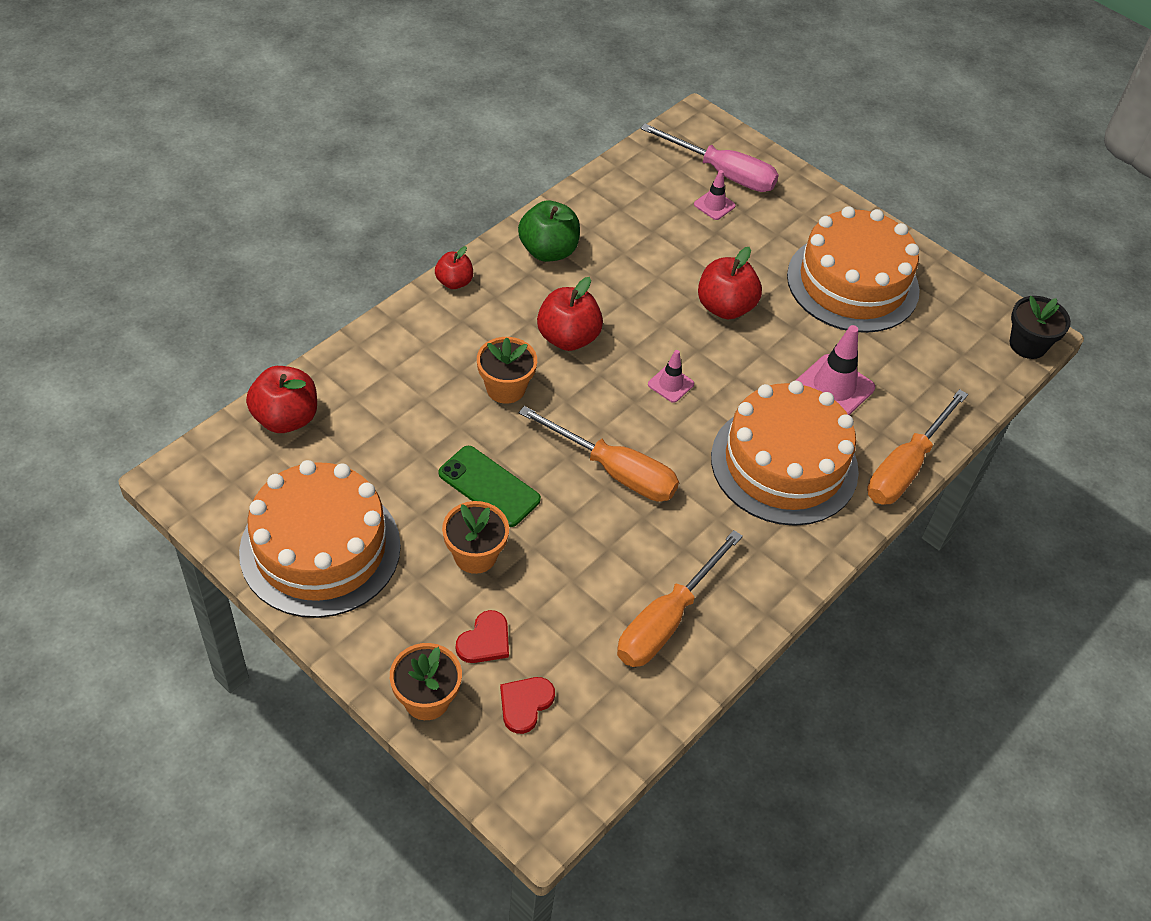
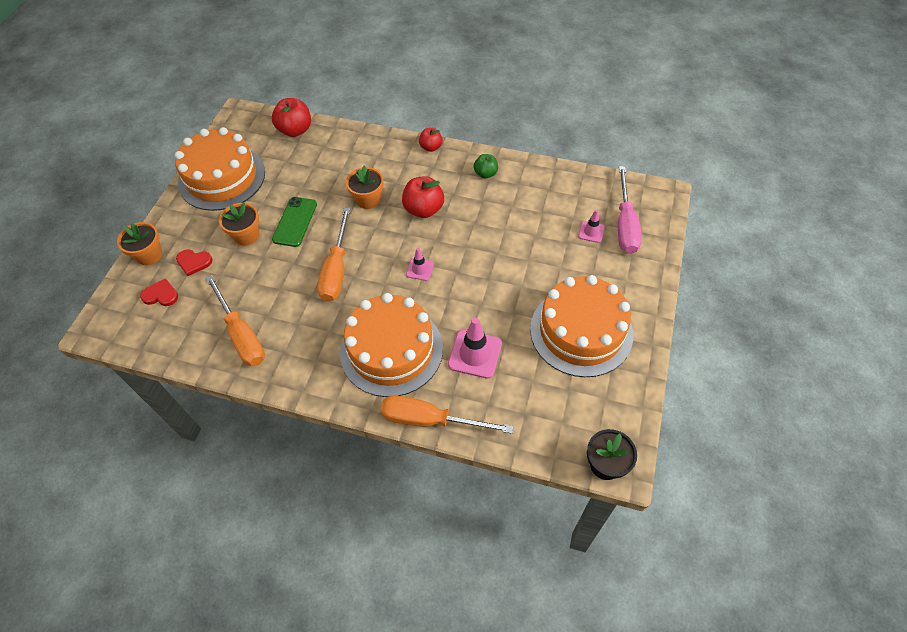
camera: 70 degrees right, 5 degrees up
(548, 251) = (485, 173): green apple -> green apple, size x0.61
(666, 620) = (241, 335): orange screwdriver -> orange screwdriver turned 135 degrees counterclockwise
(725, 307) = (504, 271): red apple -> none

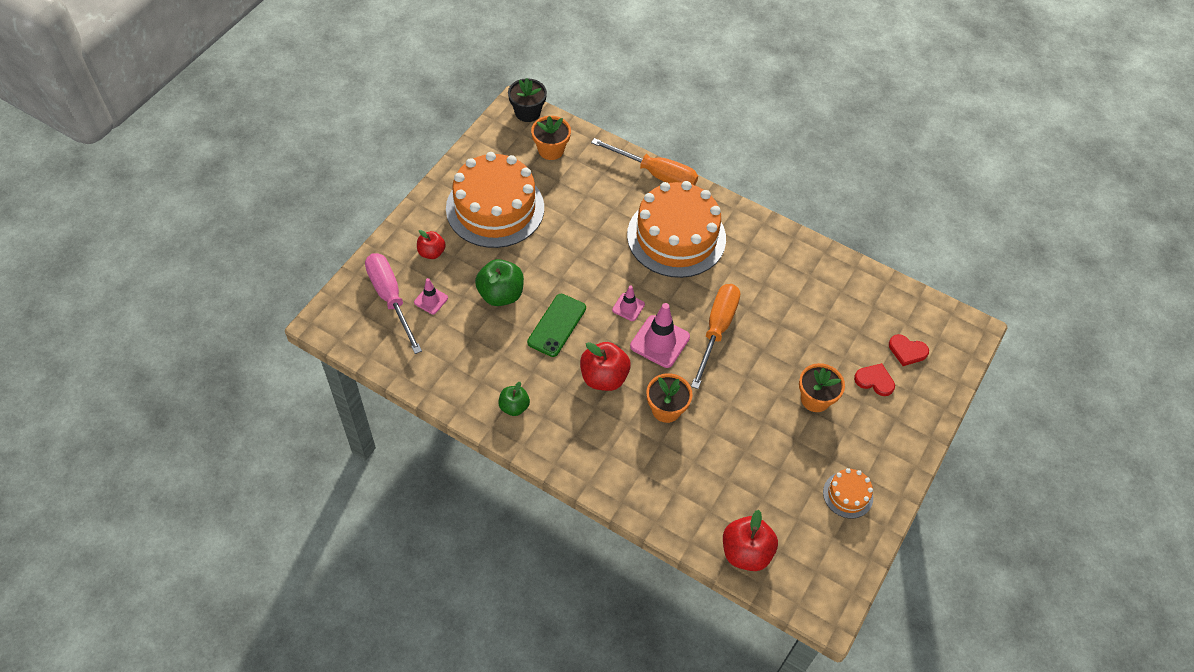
camera: 170 degrees left, 0 degrees up
(149, 255) = (927, 404): orange flower pot -> orange flower pot (551, 150)
(222, 178) = (848, 495): orange cake -> orange cake, size x0.44
(241, 335) = (820, 287): orange screwdriver -> none
(295, 222) = (757, 402): green phone -> green phone (557, 325)
(431, 147) = (568, 467): red apple -> red apple (431, 252)
(475, 354) = (600, 214): pink traffic cone -> pink traffic cone (660, 341)
(535, 251) = (501, 294): none -> green apple
(625, 225) = (390, 298): pink screwdriver -> pink screwdriver turned 45 degrees counterclockwise

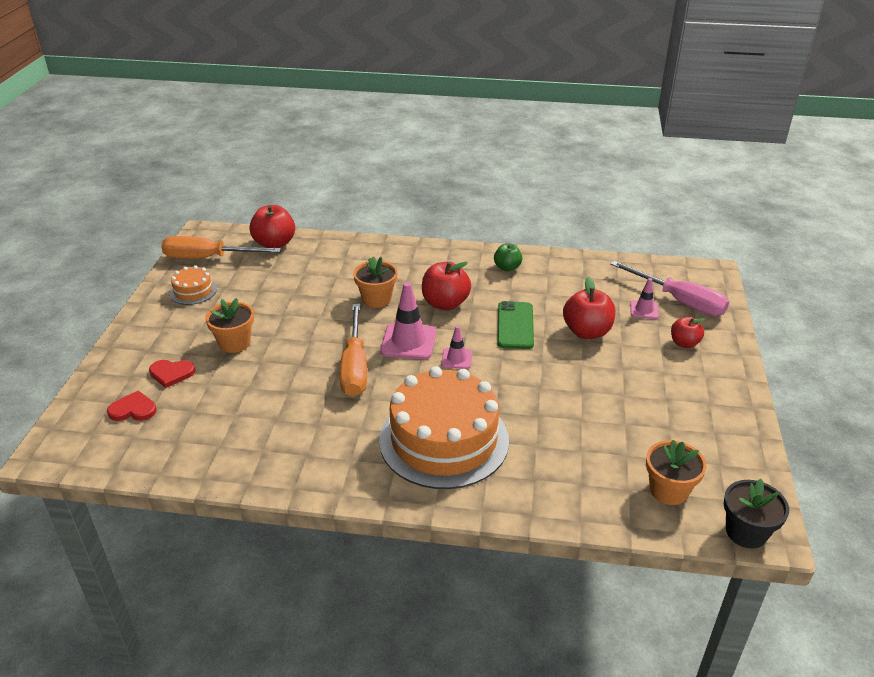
camera: 160 degrees right, 20 degrees down
(495, 208) = (666, 402): orange cake -> none
(501, 294) = (587, 332): green apple -> red apple
(656, 174) = (513, 508): orange screwdriver -> orange screwdriver (208, 258)

